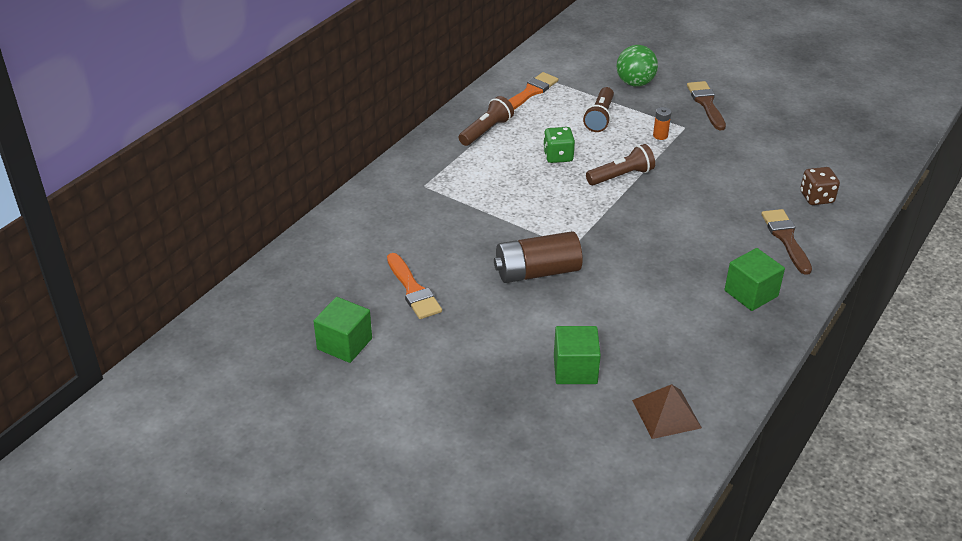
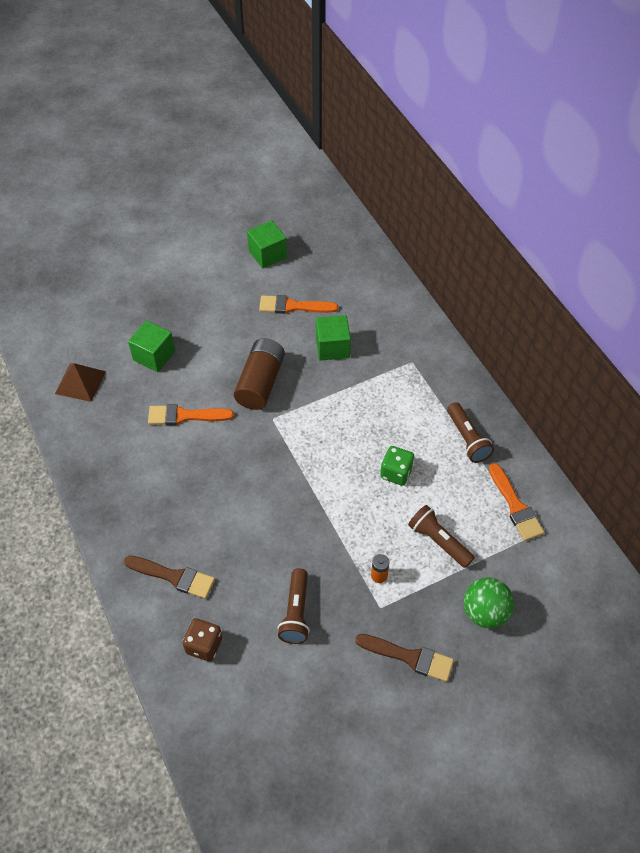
camera: 120 degrees right, 15 degrees up
(621, 176) = (338, 505): brown flashlight -> brown flashlight (296, 613)
(626, 307) = (185, 416): none -> orange brush
(751, 293) = (137, 504): green cube -> green cube (332, 347)

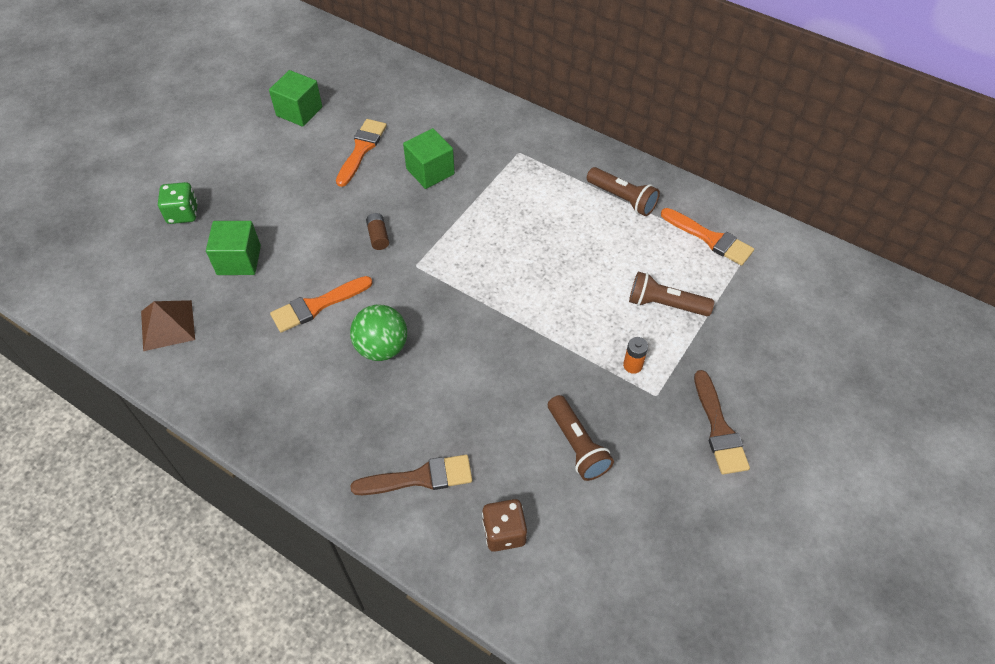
camera: 30 degrees left, 0 degrees up
(260, 383) = (378, 236): brown battery -> brown battery, size x0.44
(293, 306) = (361, 149): orange brush -> orange brush turned 135 degrees clockwise
(396, 473) = (578, 260): green dice -> green dice (183, 214)
(409, 657) = (719, 428): brown brush -> brown brush turned 90 degrees clockwise
(485, 612) = (755, 348): green ball -> green ball (382, 348)

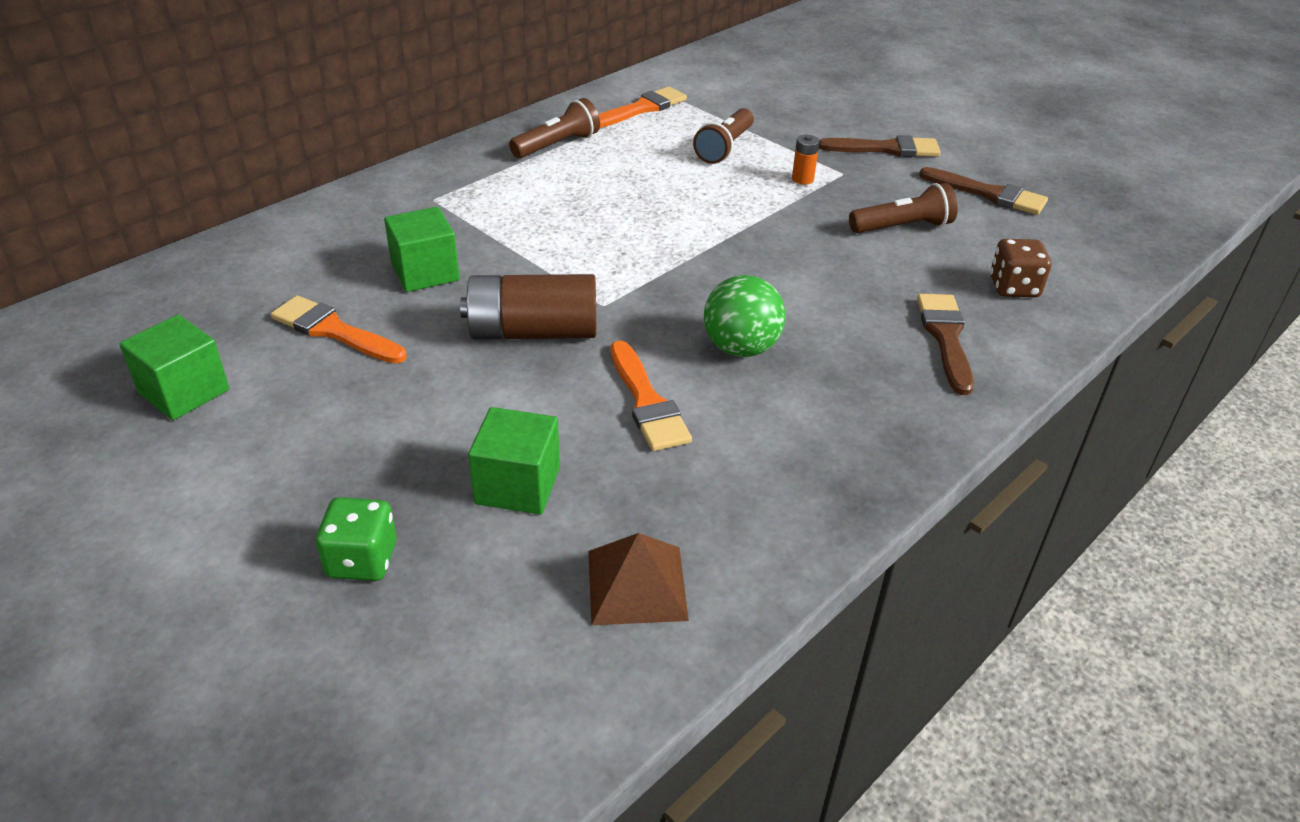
camera: 80 degrees left, 15 degrees down
(378, 236) = (533, 332): brown battery -> brown battery, size x2.28
(664, 518) = (989, 194): none -> brown brush

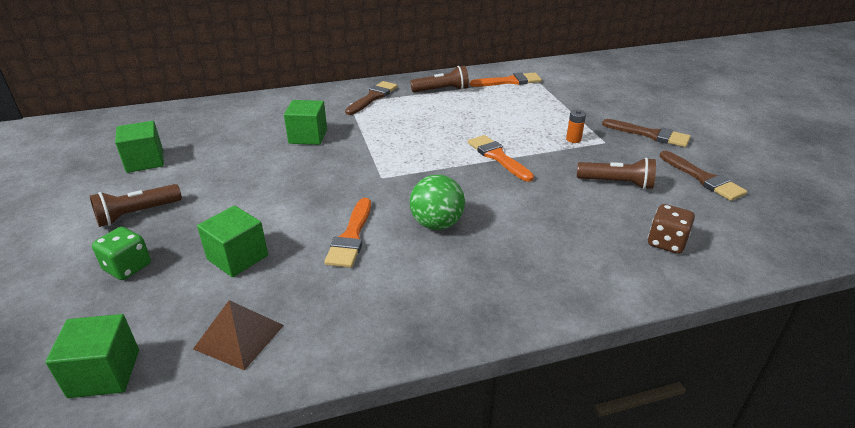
camera: 30 degrees right, 5 degrees down
(334, 331) = (236, 152): orange brush -> orange brush (498, 157)
(503, 706) = (104, 373): none -> green cube
(533, 332) = (329, 180): brown battery -> none
(725, 148) = (539, 112): brown flashlight -> brown flashlight (137, 214)
(946, 338) = (582, 259): brown brush -> brown brush (373, 97)

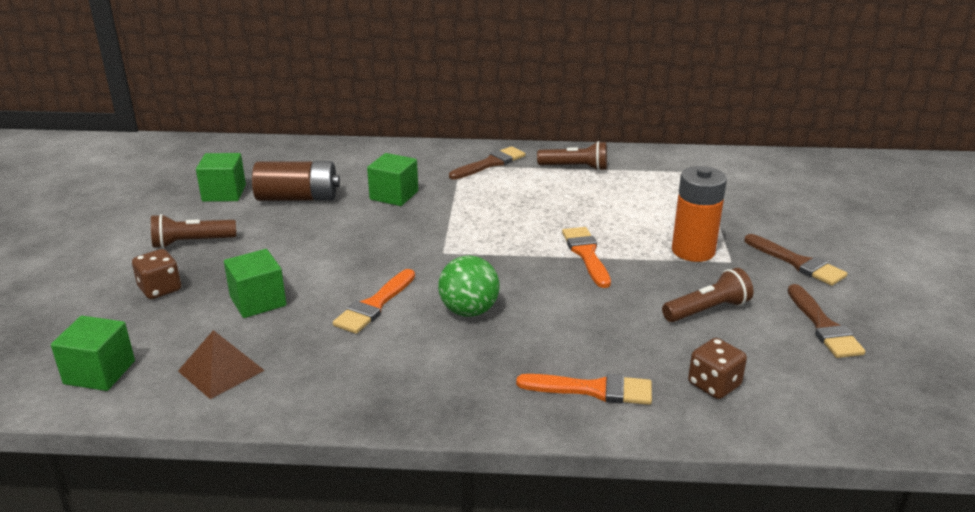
camera: 20 degrees right, 5 degrees down
(127, 267) = (160, 289): green dice -> brown dice
(221, 153) = (298, 198): none -> brown battery
(509, 81) = (665, 169): orange brush -> orange brush (593, 390)
(573, 139) = (693, 251): orange battery -> orange battery, size x2.28
(617, 183) = (707, 310): brown flashlight -> brown flashlight turned 60 degrees counterclockwise

